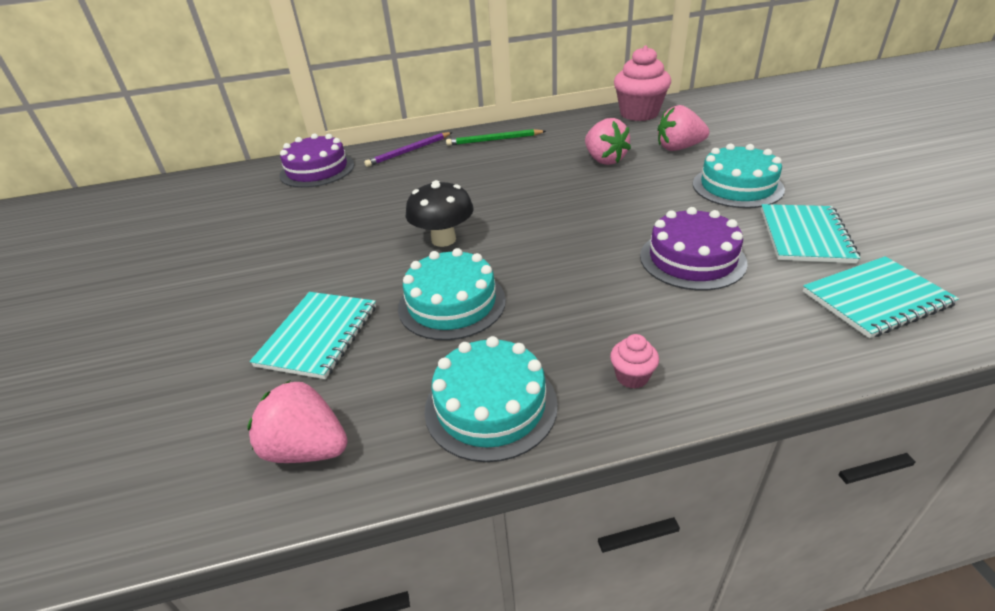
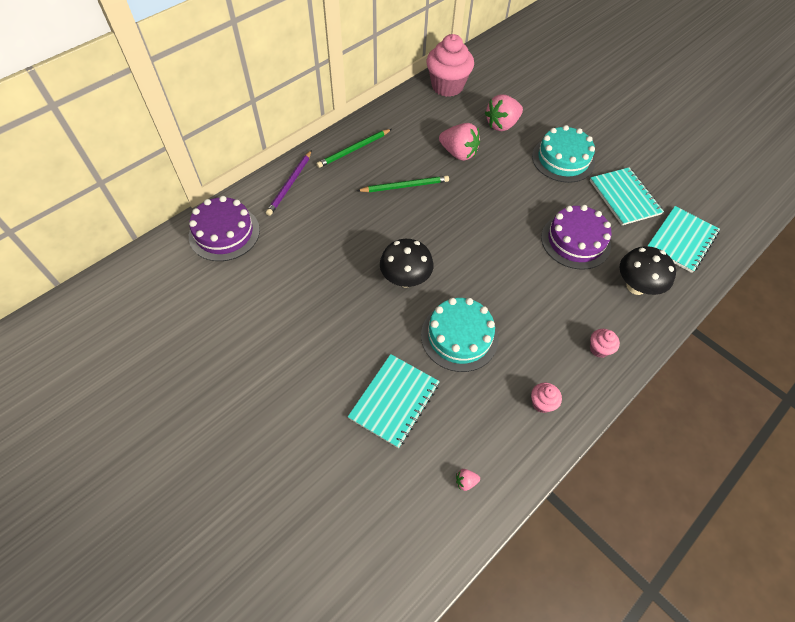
camera: 35 degrees left, 20 degrees up
(307, 449) = (466, 481): pink strawberry -> pink strawberry, size x0.41
(318, 336) = (394, 401): turquoise notebook -> turquoise notebook turned 45 degrees clockwise
(491, 406) = (542, 403): turquoise cake -> pink cupcake
(518, 172) = (404, 186): none -> green pencil
(752, 327) = (636, 286): none -> black mushroom

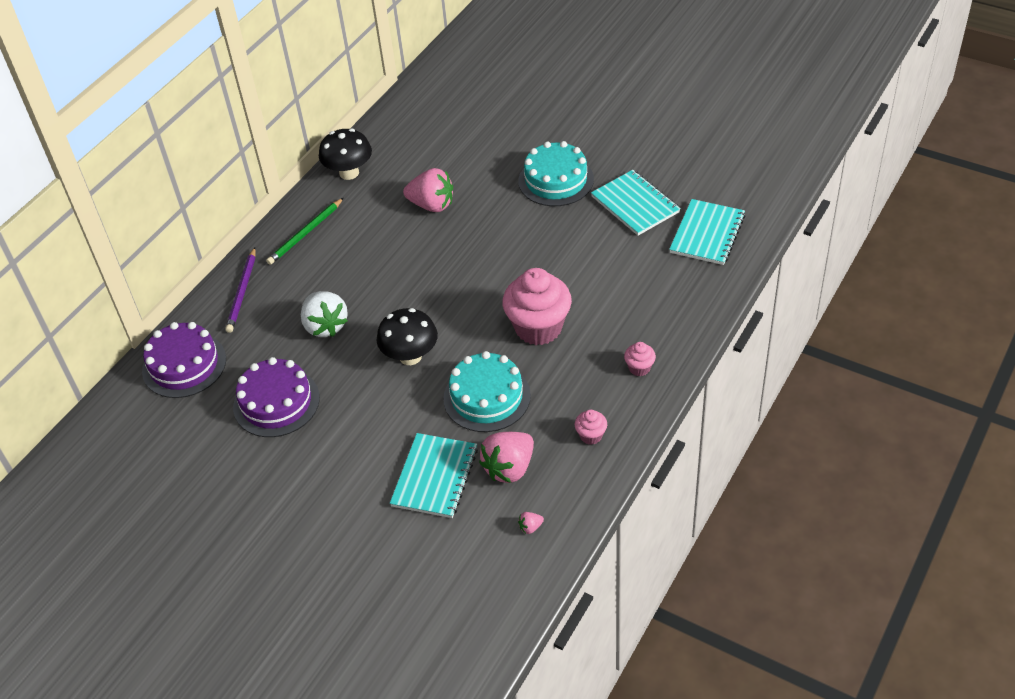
camera: 10 degrees left, 10 degrees down
(345, 231) = (325, 326): none -> white strawberry
(404, 186) = (379, 258): green pencil -> none
(447, 86) = (396, 130): pink cupcake -> pink cupcake (538, 328)
(502, 125) = (474, 159): pink strawberry -> pink strawberry (509, 468)
(575, 241) = (590, 266): purple cake -> purple cake (276, 402)
(636, 286) = (666, 295): black mushroom -> black mushroom (349, 173)

